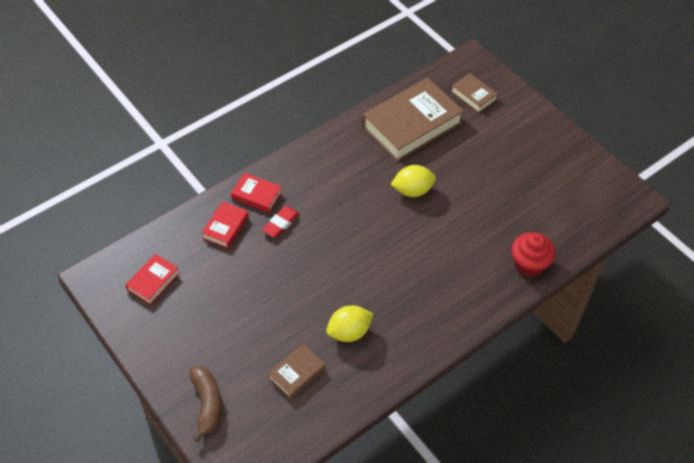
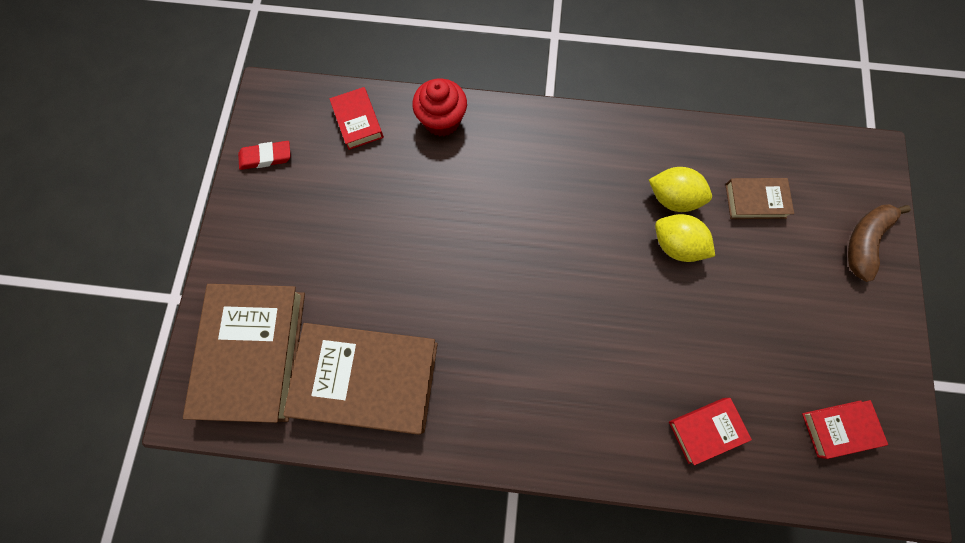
camera: 135 degrees left, 20 degrees up
(256, 195) = (635, 444): red book -> red book (358, 121)
(281, 223) = (639, 378): red eraser -> red eraser (266, 157)
(412, 190) = (460, 291): yellow lemon -> yellow lemon (676, 245)
(473, 95) = (253, 353): brown book -> brown book, size x2.10

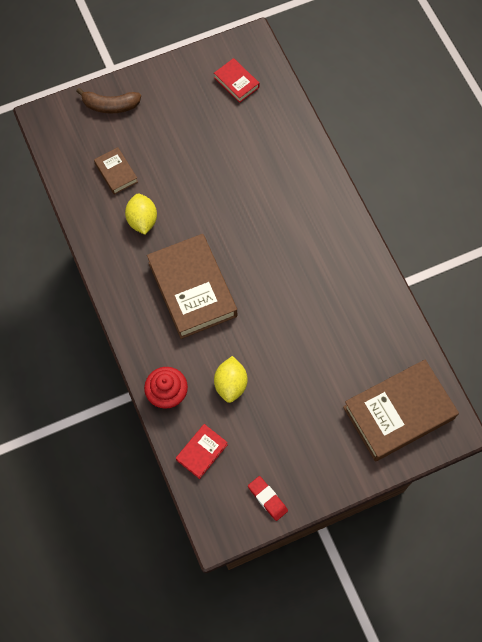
camera: 120 degrees left, 5 degrees down
(367, 379) = (369, 336): brown book -> brown book (192, 289)
(676, 245) = (175, 205): yellow lemon -> yellow lemon (230, 384)
(706, 430) = (279, 144): red book -> none

